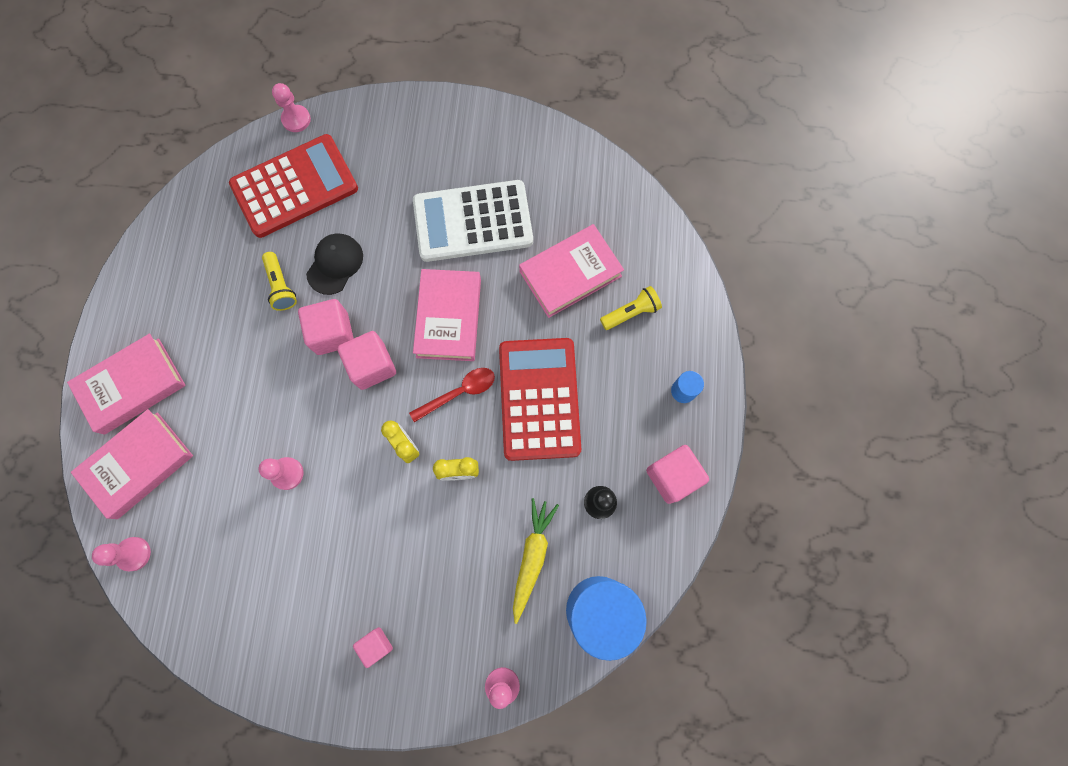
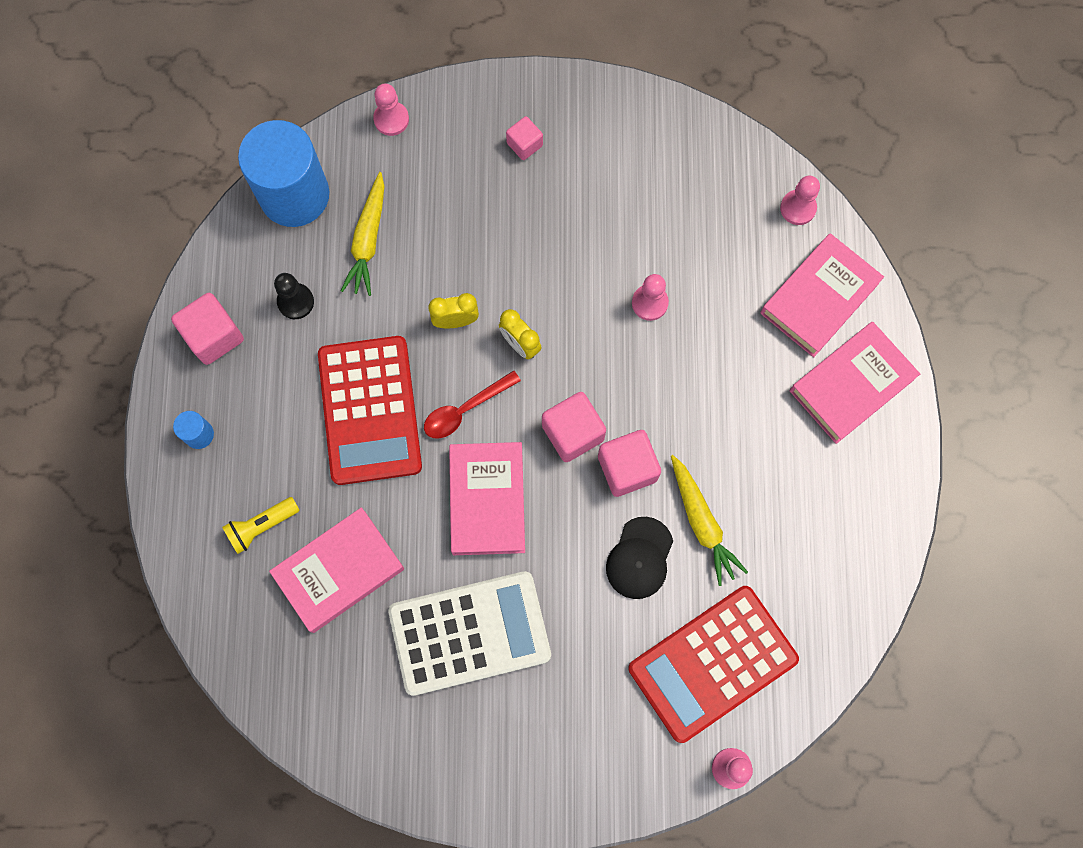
camera: 175 degrees right, 0 degrees up
(281, 286) = (702, 523): yellow flashlight -> yellow carrot

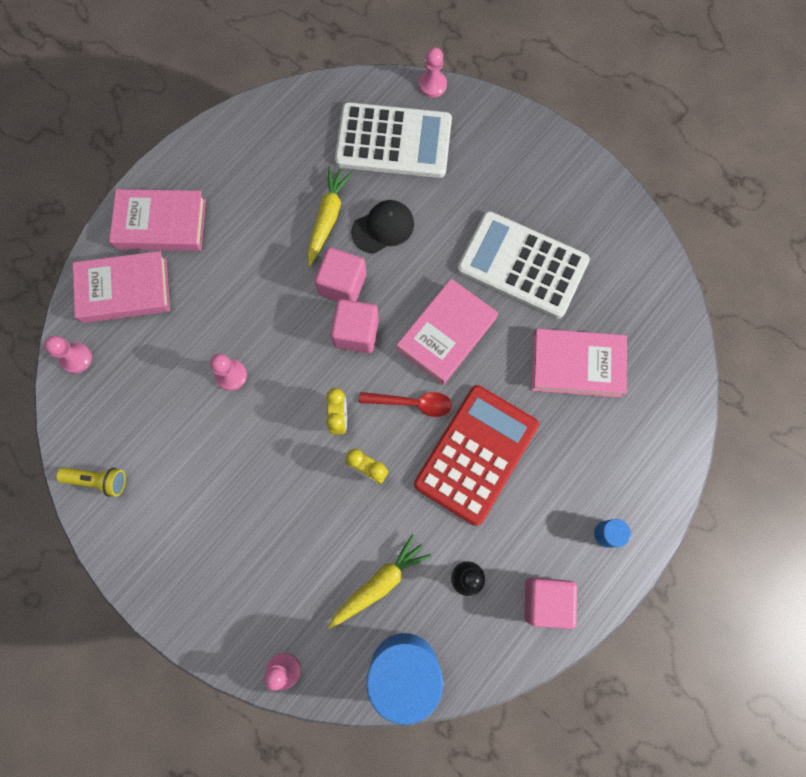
camera: 140 degrees left, 0 degrees up
(261, 526) = (607, 434): yellow flashlight -> yellow flashlight (98, 480)
(524, 144) = (207, 563): pink cube -> none
(712, 663) = (393, 141): red calculator -> white calculator

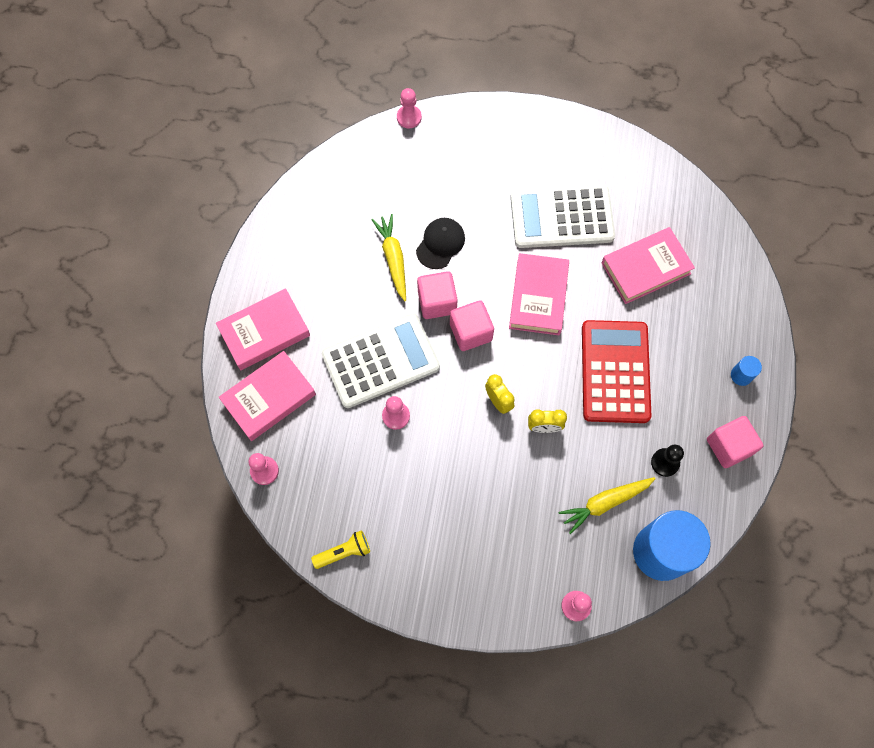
camera: 30 degrees left, 5 degrees down
(379, 583) = (605, 503): yellow carrot -> yellow carrot turned 135 degrees counterclockwise
(393, 141) = (406, 175): white calculator -> white calculator (381, 361)
(412, 403) = (545, 361): red spoon -> none

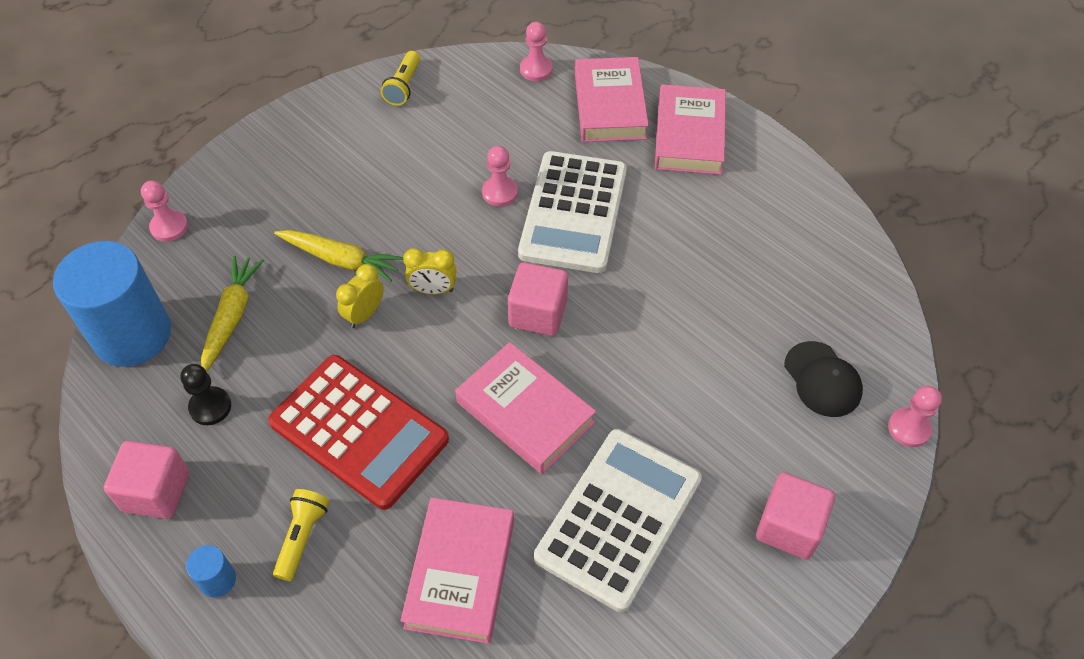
camera: 125 degrees right, 15 degrees down
(393, 259) = (695, 292): yellow carrot -> yellow carrot (341, 260)
(437, 302) = (603, 303): pink cube -> pink cube (789, 527)
(440, 244) = (681, 351): black cap -> black cap (822, 379)
(689, 353) = (302, 537): none -> yellow flashlight

